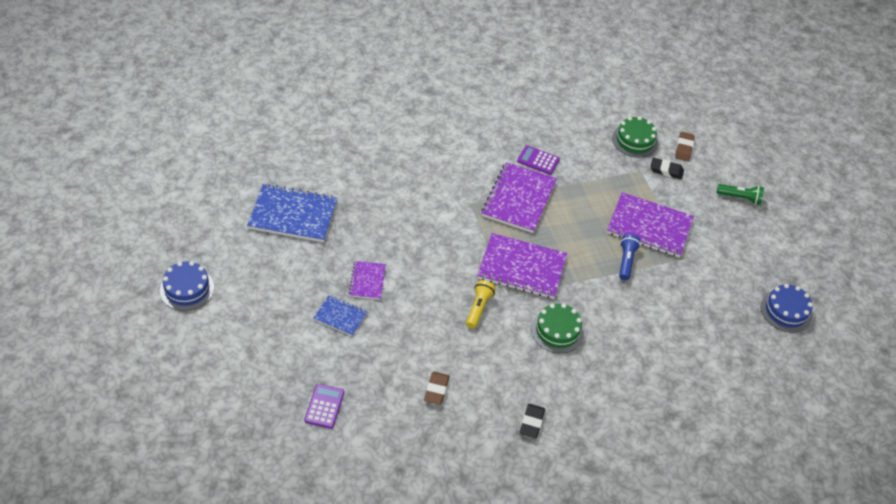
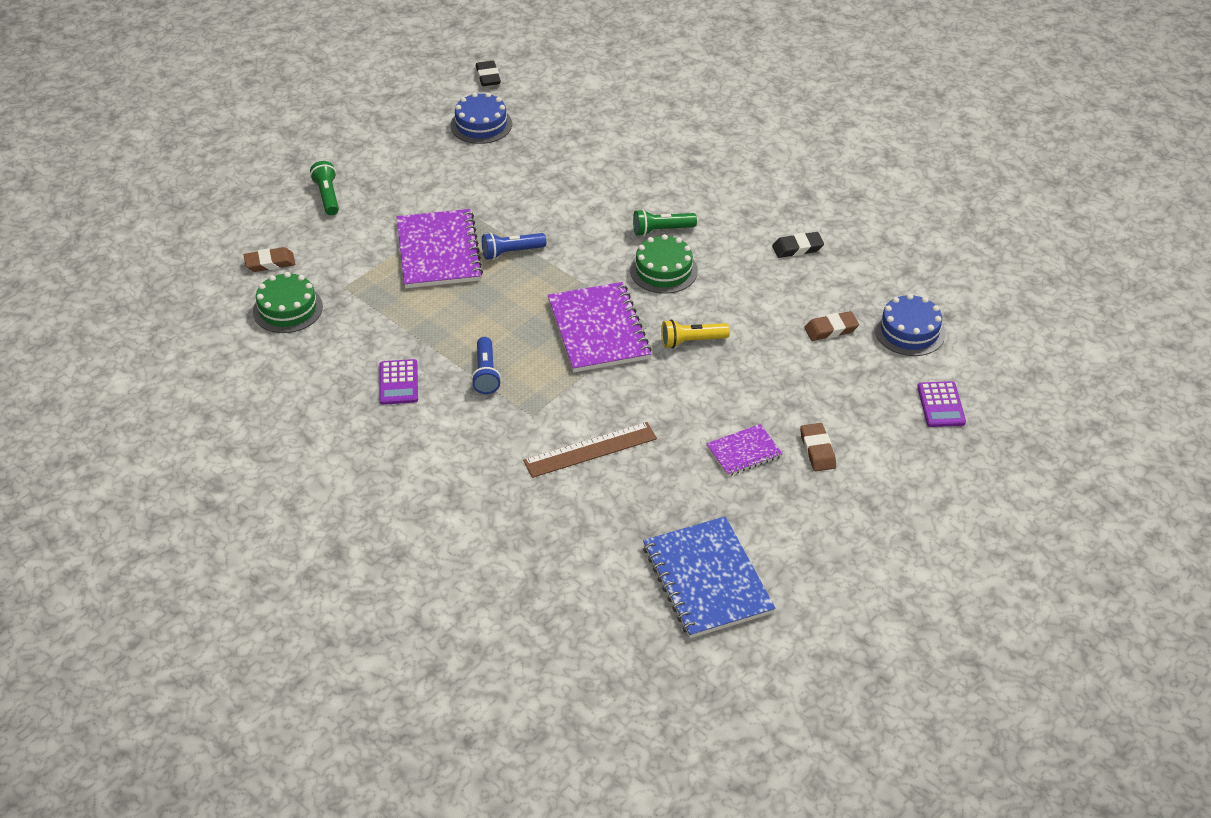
camera: 115 degrees left, 5 degrees down
(187, 289) = (923, 618): blue cake -> blue cake (909, 331)
(324, 406) = (941, 405): purple calculator -> purple calculator turned 75 degrees counterclockwise
(340, 316) = (817, 450): blue notebook -> brown eraser
(423, 214) = (590, 449): none -> brown ruler
(519, 199) = (486, 374): purple notebook -> blue flashlight
(601, 352) = (661, 230): none -> green flashlight
(666, 170) = (325, 266): black eraser -> black eraser (488, 77)

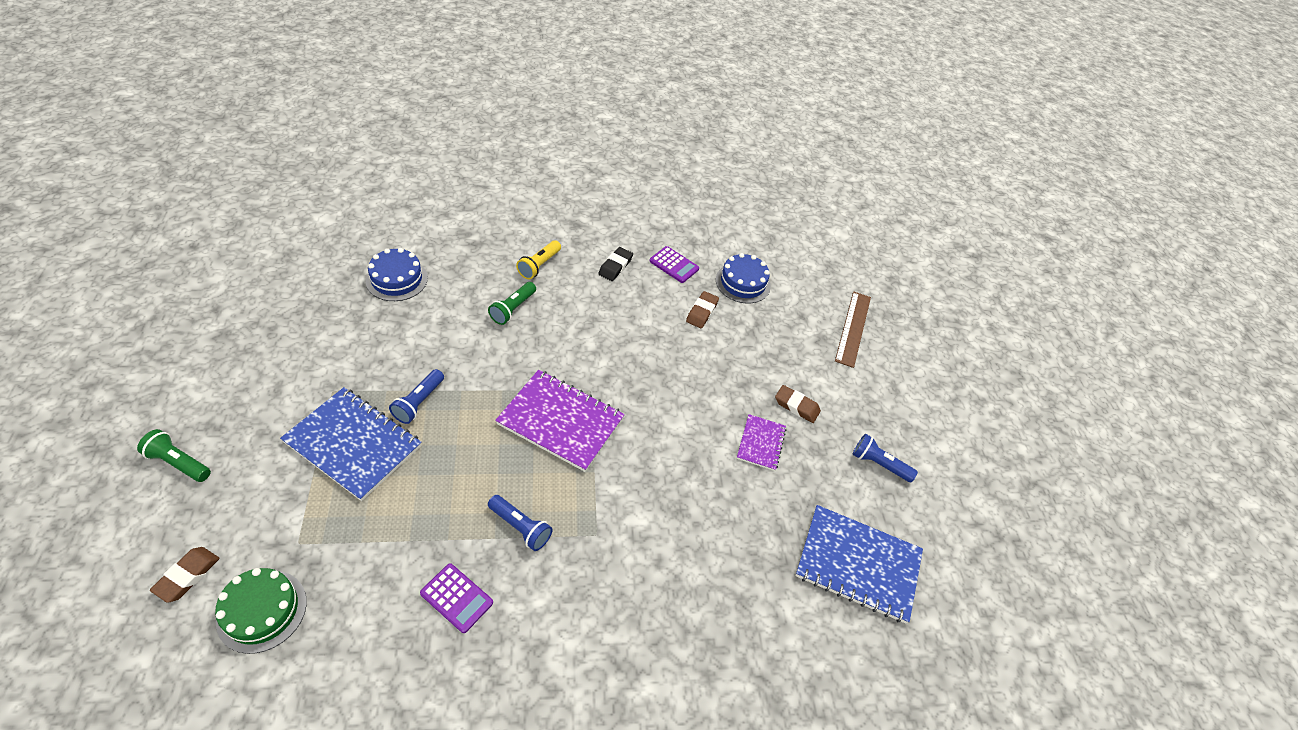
camera: 55 degrees left, 5 degrees up
(438, 251) = (353, 444): purple notebook -> blue notebook
(481, 125) = (265, 305): blue cake -> blue cake (397, 279)
(488, 77) = (224, 259): black eraser -> none
(590, 449) = (670, 528): brown ruler -> brown ruler (853, 328)
(663, 270) = (550, 340): green cake -> none
(691, 341) = (632, 383): yellow flashlight -> yellow flashlight (539, 265)
(833, 538) = (878, 464): none -> blue flashlight
(941, 405) = (815, 321): purple calculator -> purple calculator (674, 265)

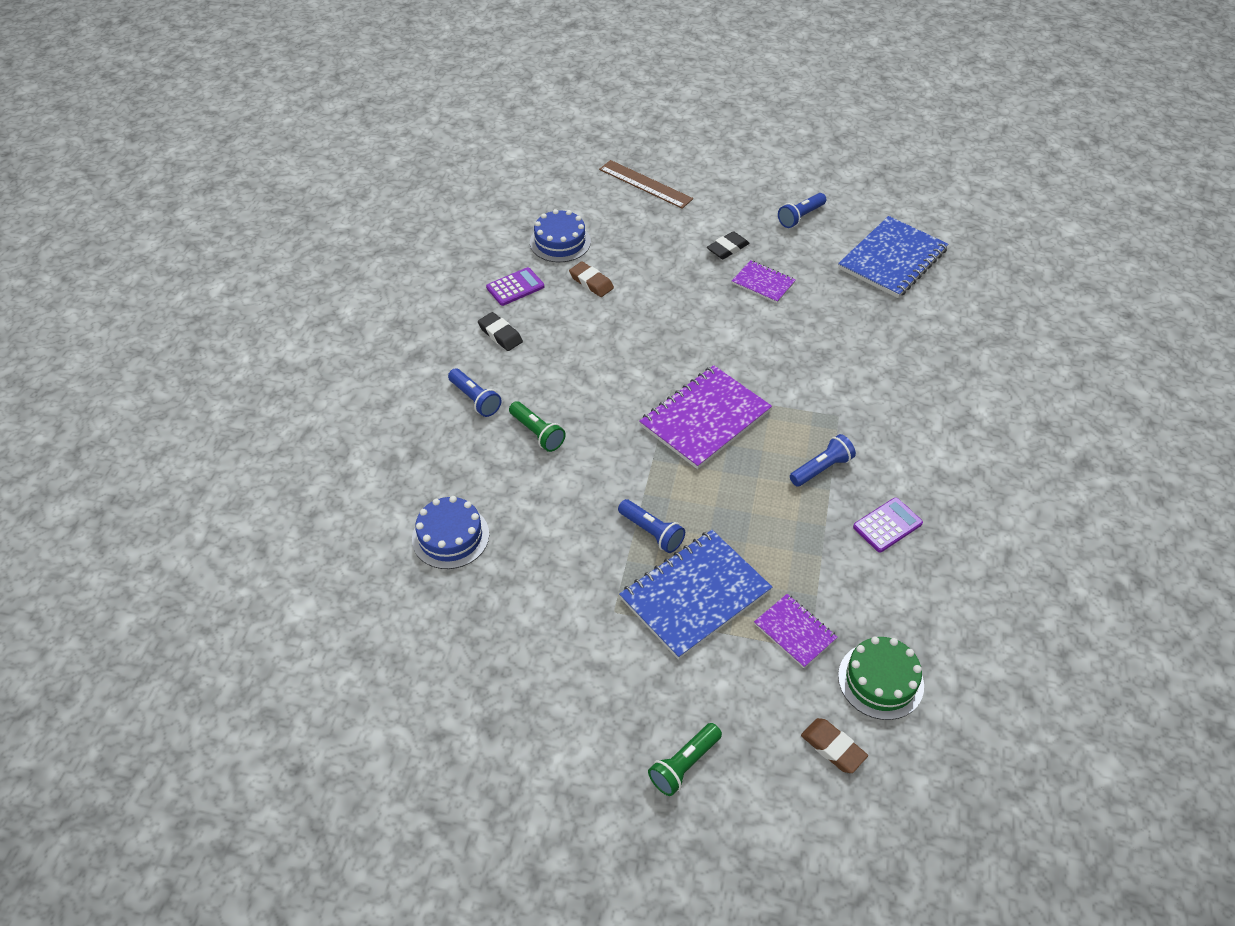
camera: 65 degrees left, 0 degrees up
(317, 528) = (794, 632): none -> purple notebook
(539, 265) = (475, 399): yellow flashlight -> blue flashlight
(796, 406) = (727, 248): brown eraser -> black eraser

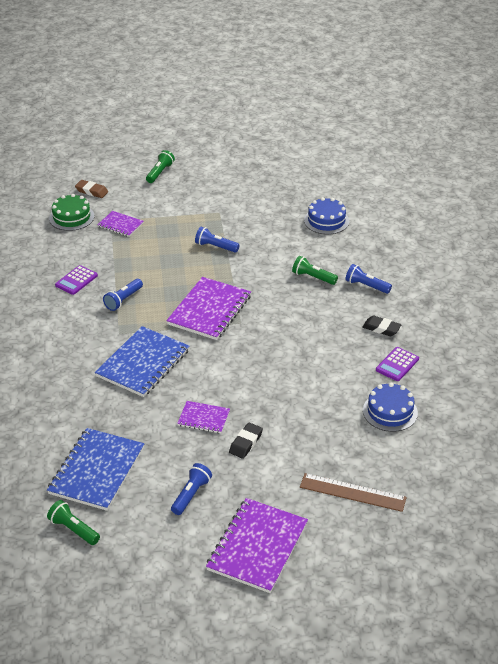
camera: 160 degrees right, 10 degrees down
(591, 282) = (342, 383): brown eraser -> none
(695, 595) = (179, 227): blue notebook -> blue notebook (143, 363)
(753, 165) = (257, 547): none -> purple notebook
(922, 215) = (73, 529): none -> green flashlight

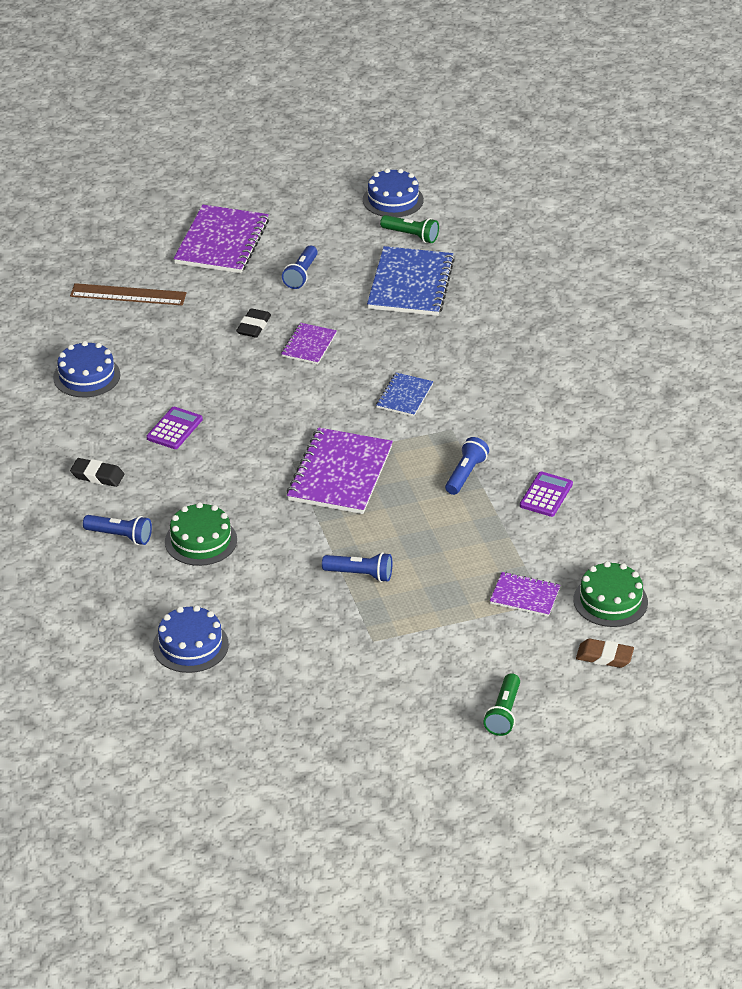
camera: 170 degrees right, 0 degrees up
(72, 582) = (393, 200): none -> blue cake
(143, 363) = (404, 396): blue notebook -> blue notebook, size x0.53
(204, 418) = (309, 345): purple notebook -> purple notebook turned 75 degrees counterclockwise
(313, 277) = (201, 541): green flashlight -> green cake
(397, 364) = (76, 431): purple calculator -> purple calculator (174, 429)

